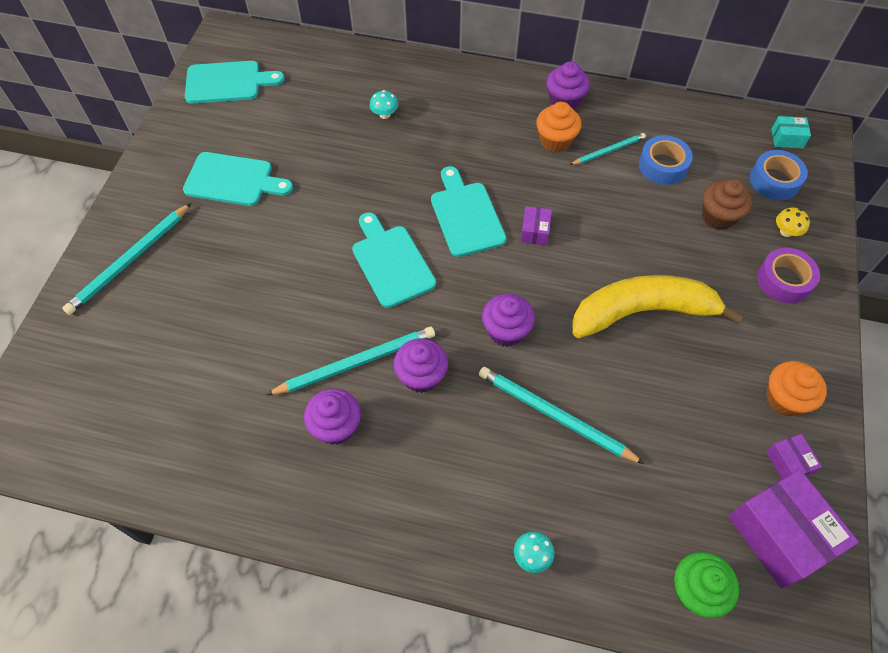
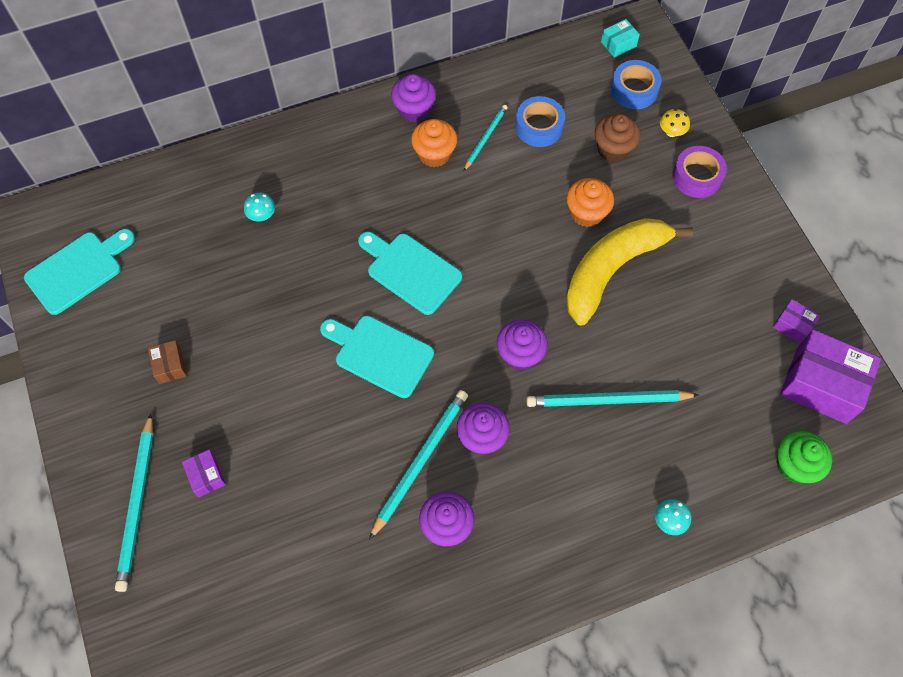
camera: 35 degrees left, 5 degrees up
(233, 180) = (170, 366): turquoise cutting board -> brown box
(534, 231) = (479, 251): purple box -> purple box (206, 476)
(785, 399) = (759, 276): orange cupcake -> orange cupcake (586, 213)

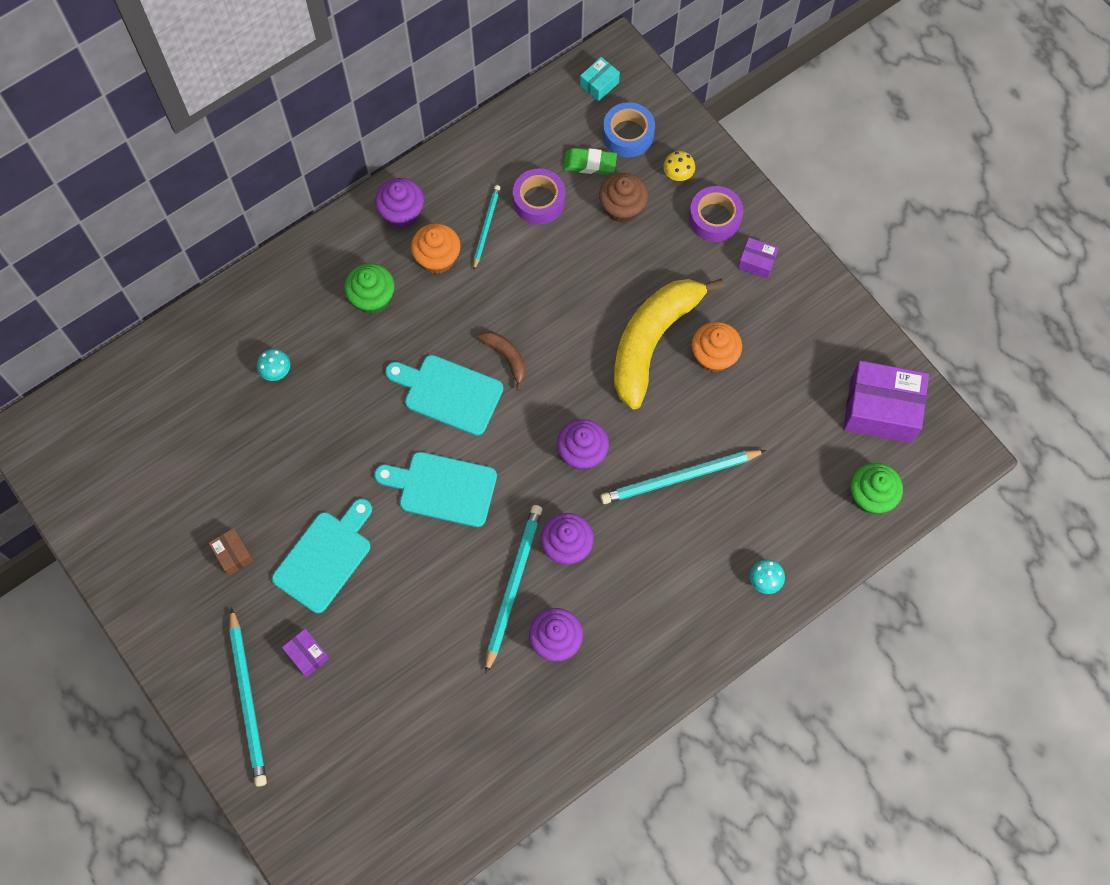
camera: 15 degrees left, 5 degrees up
(78, 270) = (101, 478): turquoise cutting board -> turquoise cutting board (325, 557)
(366, 174) = (372, 298): none -> green cupcake
(472, 253) = (506, 358): none -> brown banana
(539, 127) = (539, 201): blue tape -> purple tape
(586, 213) = (612, 286): orange cupcake -> orange cupcake (714, 356)
(593, 106) = (589, 163): none -> green eraser
(792, 325) = (842, 356): purple box -> purple box (756, 262)

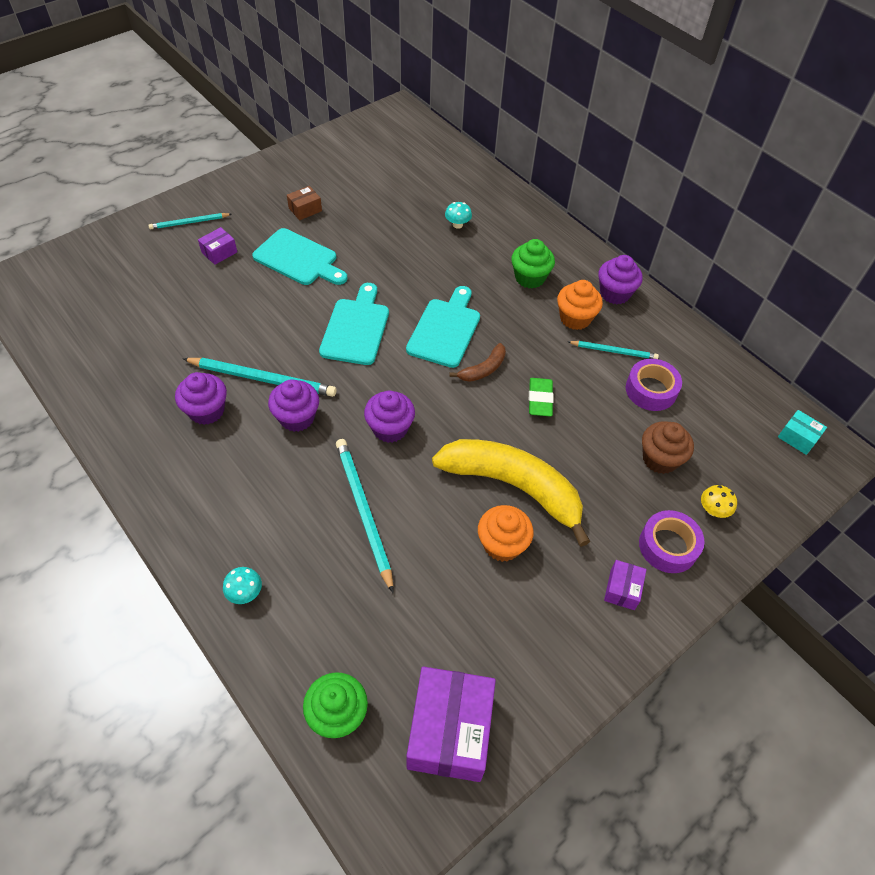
camera: 85 degrees right, 15 degrees down
(248, 700) = (189, 223): turquoise pencil -> turquoise pencil, size x0.59
(589, 163) = (703, 430): green eraser -> green eraser (540, 399)
(628, 134) = (747, 463): blue tape -> none

